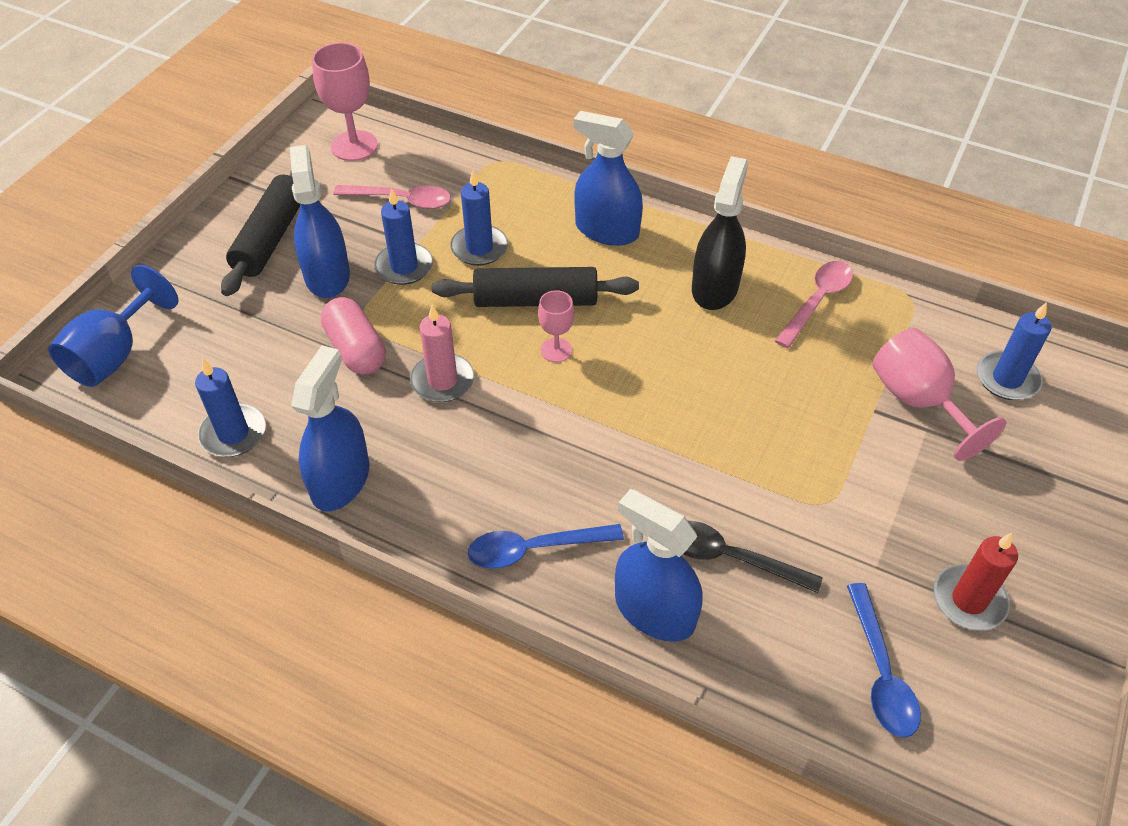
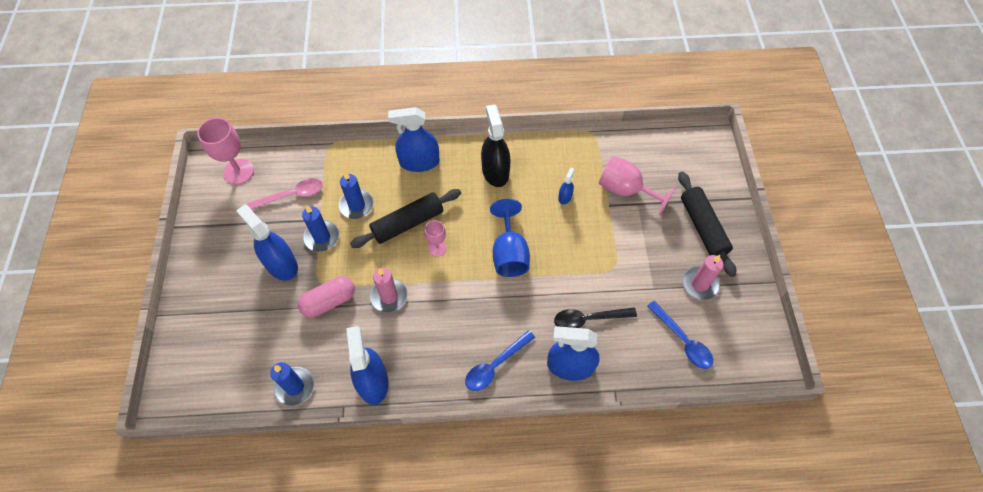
camera: 30 degrees left, 10 degrees up
(115, 355) = (188, 376): blue goblet -> blue goblet (509, 253)
(271, 238) = (230, 256): black rolling pin -> black rolling pin (703, 227)
(356, 349) = (329, 301): pink capsule -> pink capsule turned 60 degrees counterclockwise
(806, 367) = (565, 197): none -> blue spray bottle
(817, 301) = (549, 155): pink spoon -> none
(969, 600) = (700, 284): red candle -> pink candle
(1007, 379) = (657, 158): blue candle -> none

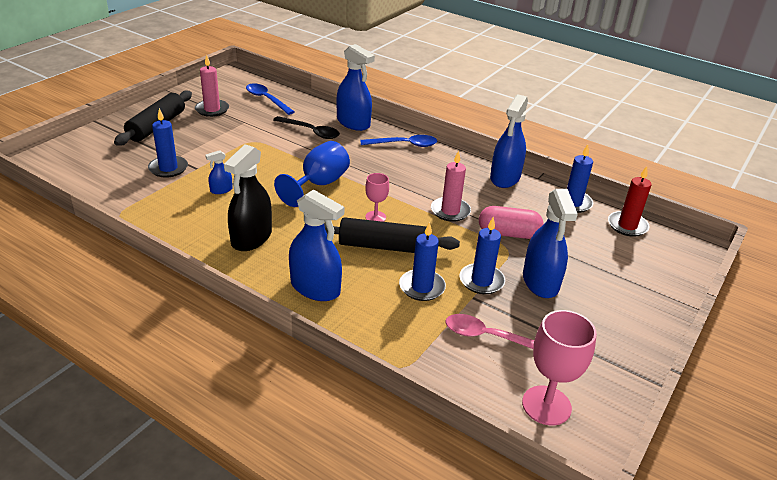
camera: 145 degrees left, 25 degrees down
(235, 386) = (627, 226): none -> red candle
(625, 190) = (168, 168): pink goblet -> blue candle
(683, 340) = (266, 99): blue spoon -> blue spoon turned 45 degrees counterclockwise

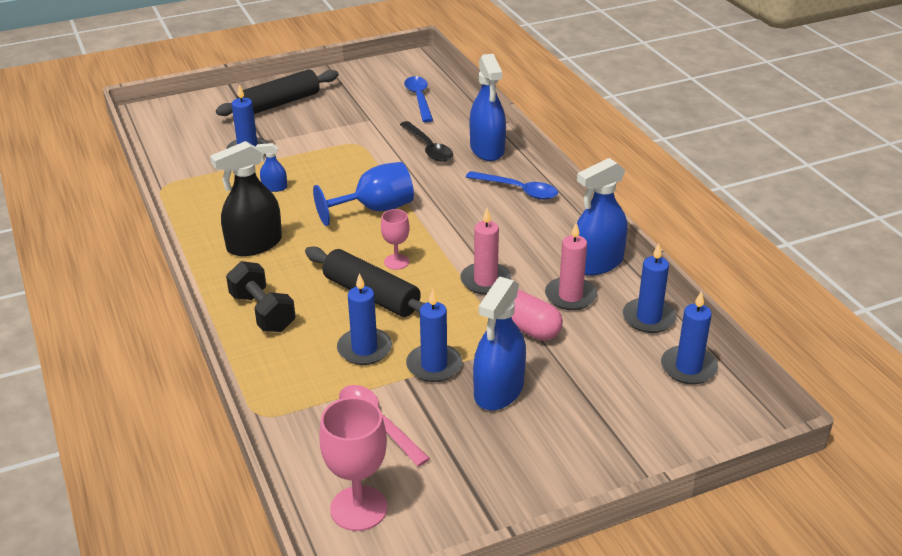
camera: 35 degrees right, 0 degrees up
(212, 109) = (351, 98): pink candle -> pink candle (570, 296)
(315, 288) = (262, 312): blue spray bottle -> black dumbbell
(627, 226) = (688, 368): red candle -> blue candle

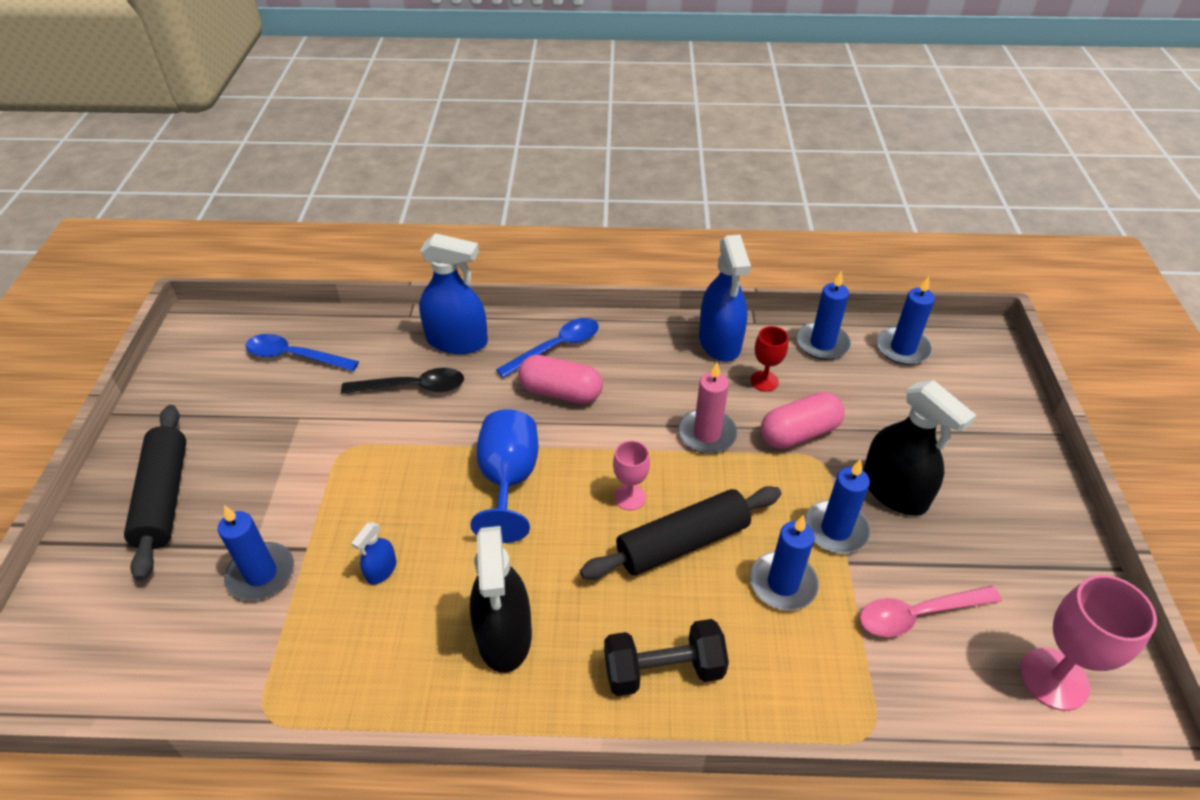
camera: 65 degrees left, 10 degrees up
(473, 205) = (560, 392): none -> pink capsule
(499, 390) = (894, 491): blue spray bottle -> black spray bottle
(570, 296) = (764, 381): pink candle -> red goblet

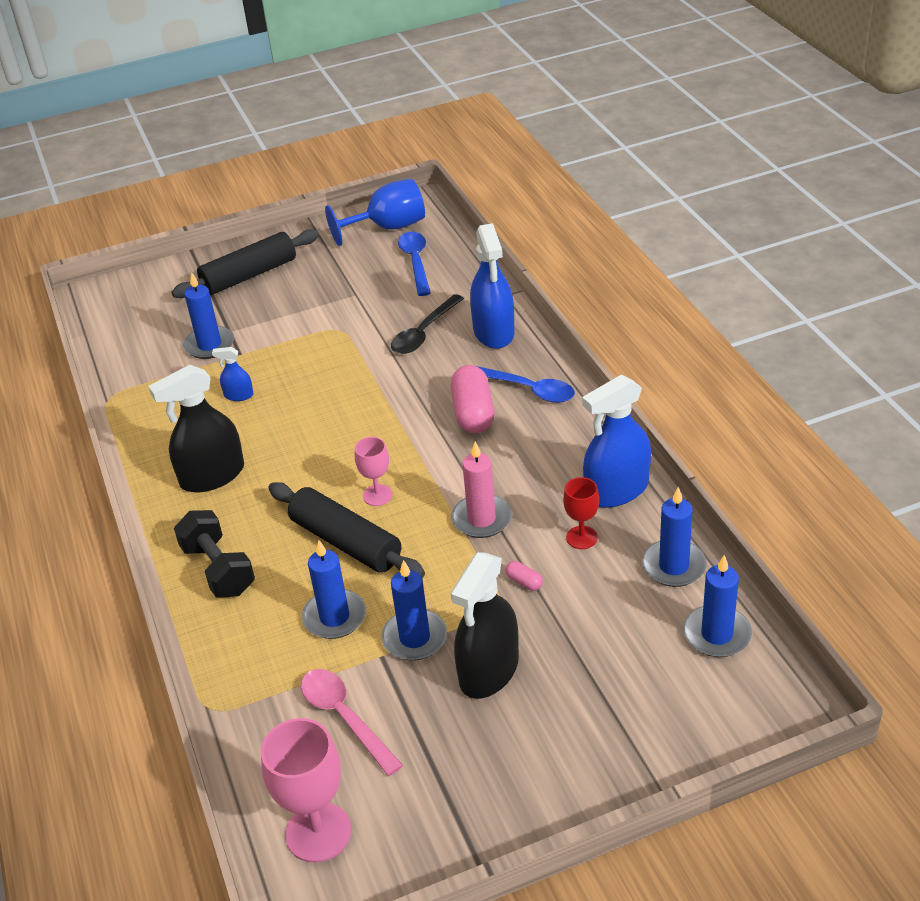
camera: 70 degrees right, 5 degrees down
(413, 387) = (423, 333): black spoon -> black spoon turned 60 degrees clockwise
(508, 480) = (356, 422): blue goblet -> blue goblet (388, 227)
(799, 433) = (524, 582): pink capsule -> pink capsule, size x0.44

